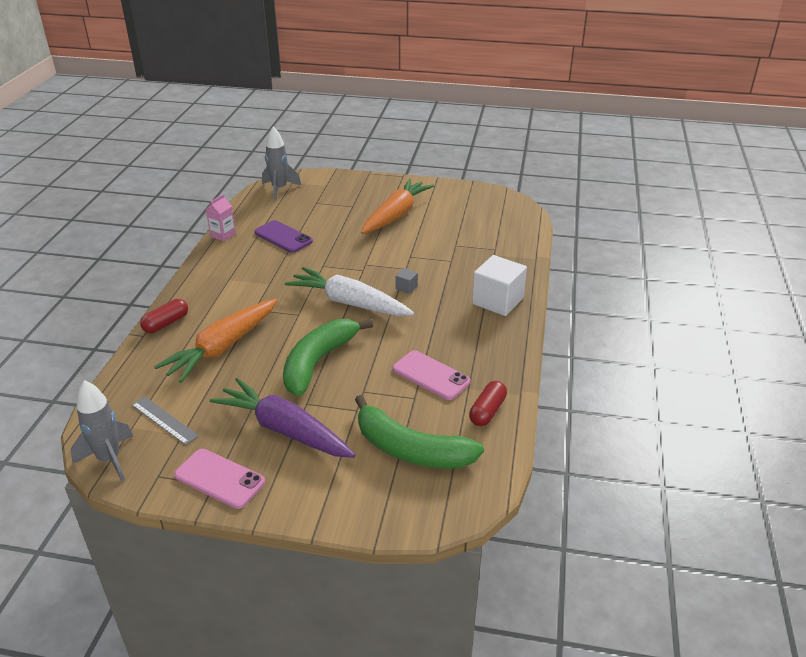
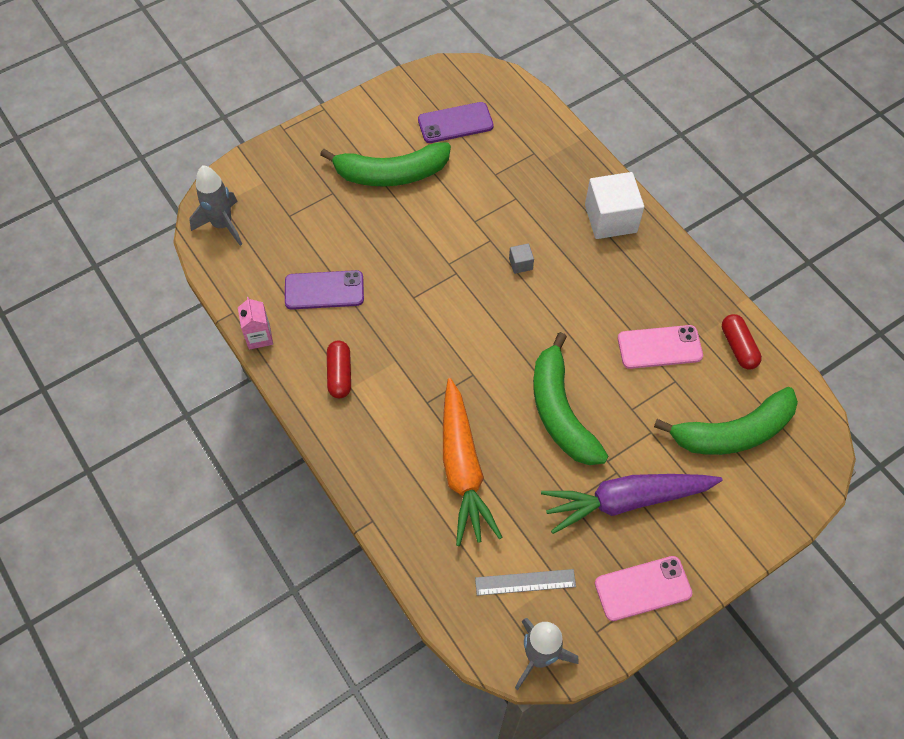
camera: 45 degrees left, 25 degrees up
(166, 323) = (372, 489): red capsule -> red capsule (339, 374)
(349, 303) = (498, 323): white carrot -> none
(396, 215) = (391, 174): orange carrot -> green banana
(466, 215) = (455, 123): none -> purple phone

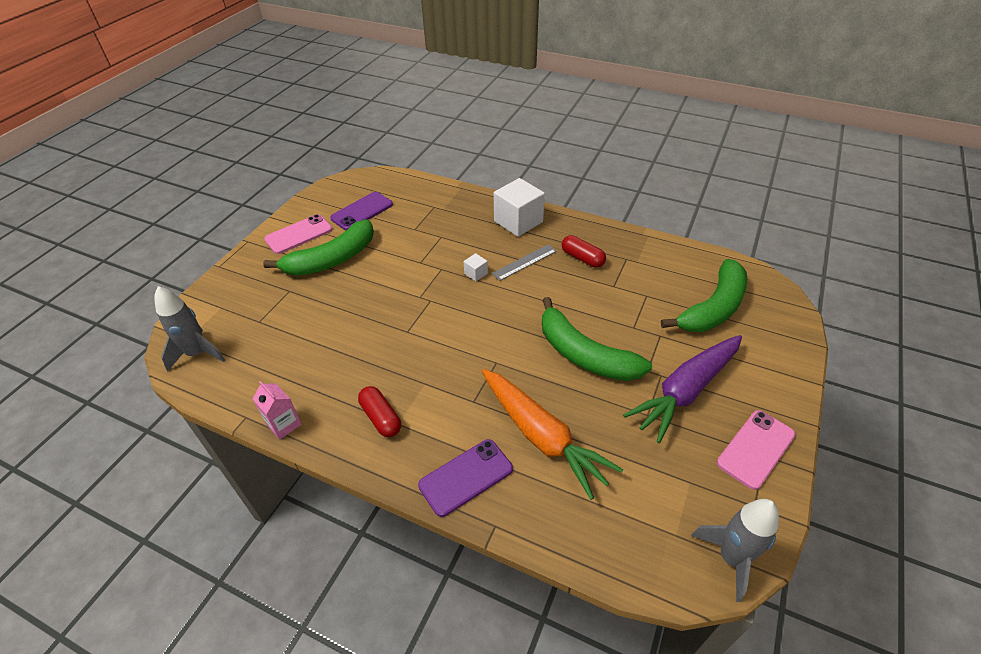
camera: 30 degrees left, 15 degrees down
(324, 290) = (325, 360): purple phone -> purple phone (466, 477)
(520, 264) = (476, 273): grey cube -> white cube
(525, 582) = (666, 500): grey ruler -> grey ruler (524, 262)
(659, 347) = (617, 280): pink phone -> pink phone (299, 234)
(738, 347) = (667, 256): red capsule -> red capsule (582, 258)

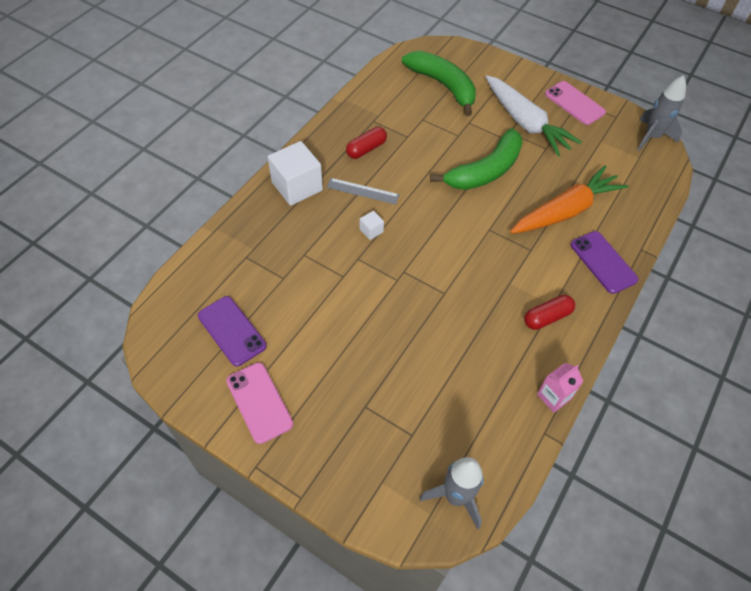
camera: 85 degrees left, 10 degrees up
(332, 259) = (318, 362): green banana -> none
(524, 262) = (362, 191): grey ruler -> grey ruler turned 45 degrees counterclockwise
(686, 391) = (525, 123): purple carrot -> white carrot

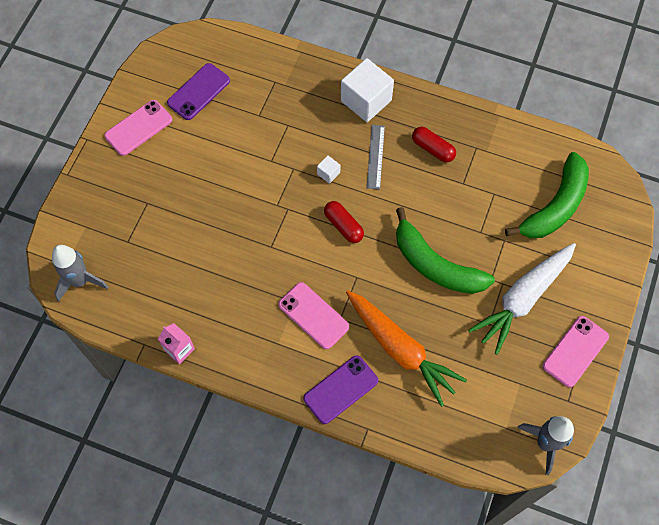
camera: 80 degrees right, 10 degrees up
(526, 270) = (313, 315): none -> pink phone
(547, 317) = (262, 339): red capsule -> red capsule (343, 226)

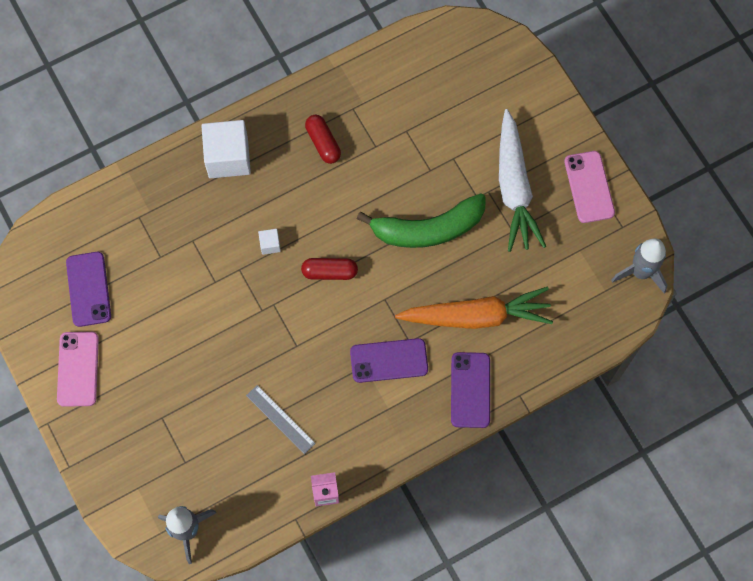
camera: 50 degrees left, 5 degrees up
(313, 315) = (389, 360): pink phone -> purple phone
(375, 156) = (289, 194): grey ruler -> grey ruler (280, 419)
(433, 149) = (323, 143): red capsule -> red capsule turned 75 degrees clockwise
(555, 206) = (458, 94): green banana -> none

